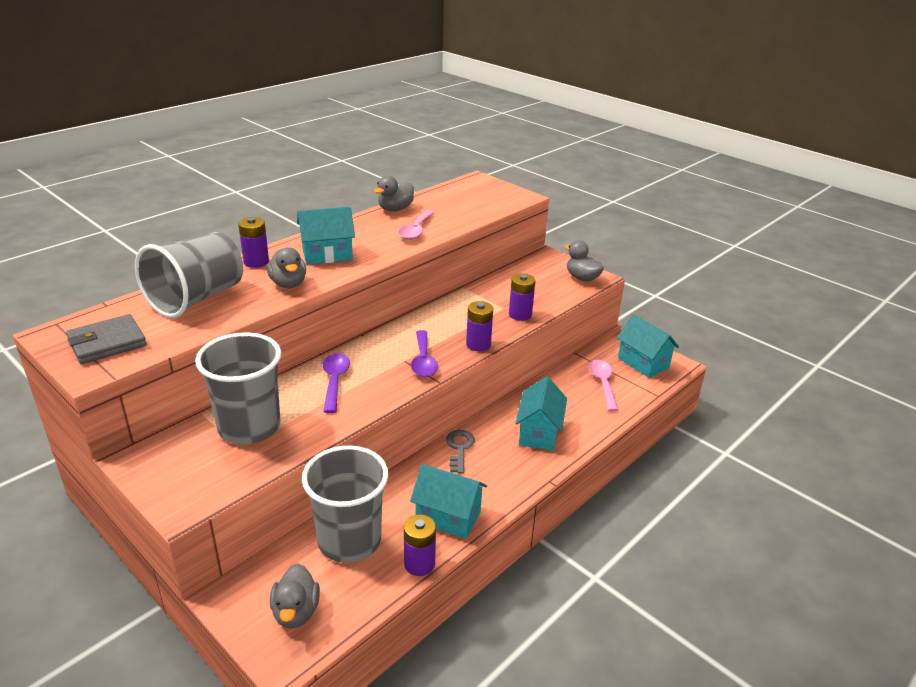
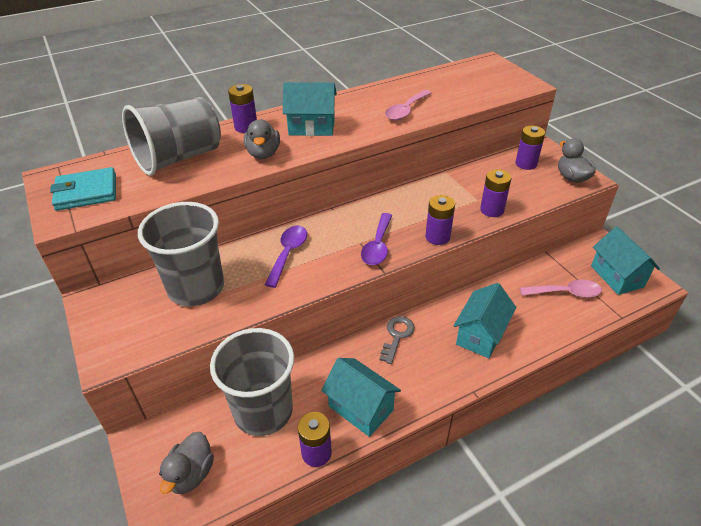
camera: 20 degrees right, 10 degrees up
(107, 343) = (86, 192): grey wallet -> turquoise wallet
(395, 209) = (395, 86): grey duck -> none
(536, 271) = (526, 164): none -> purple battery
(603, 384) = (565, 293): pink spoon -> pink spoon turned 75 degrees clockwise

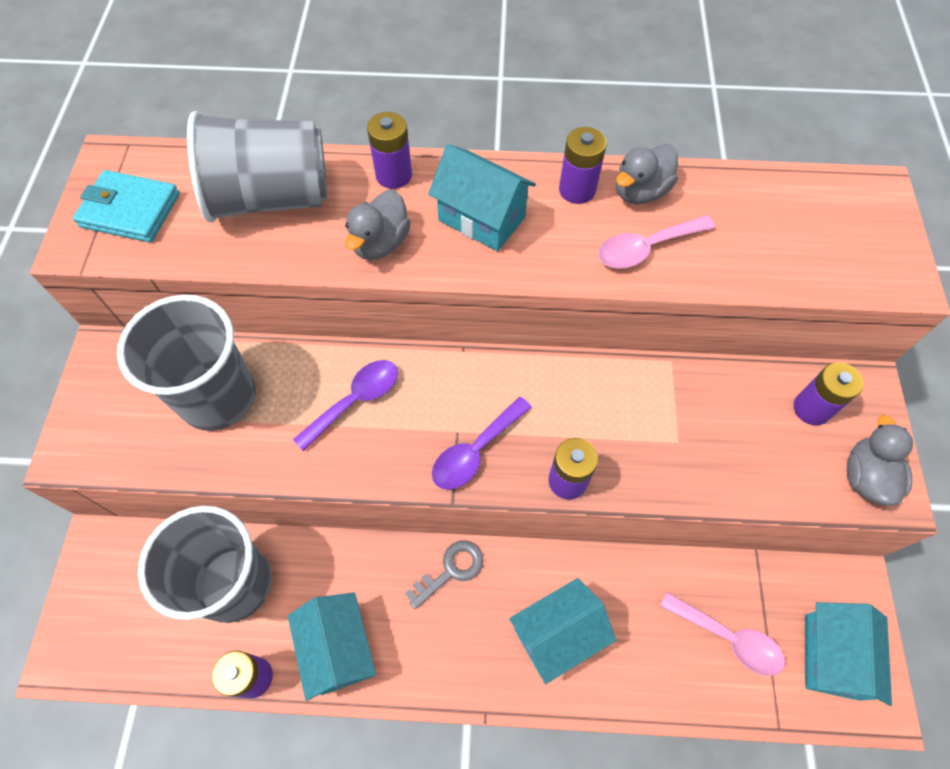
camera: 30 degrees right, 20 degrees up
(191, 474) = (119, 618): grey duck -> grey duck (640, 192)
(492, 210) = (684, 473): purple battery -> purple battery (577, 190)

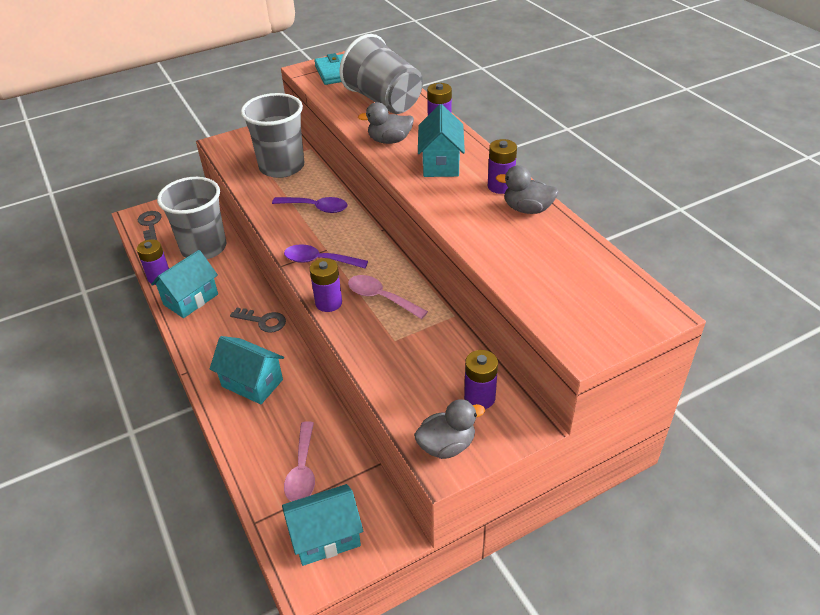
camera: 60 degrees right, 20 degrees down
(107, 642) = (150, 224): none -> grey key
(646, 248) = (484, 226): pink spoon -> pink spoon (381, 298)

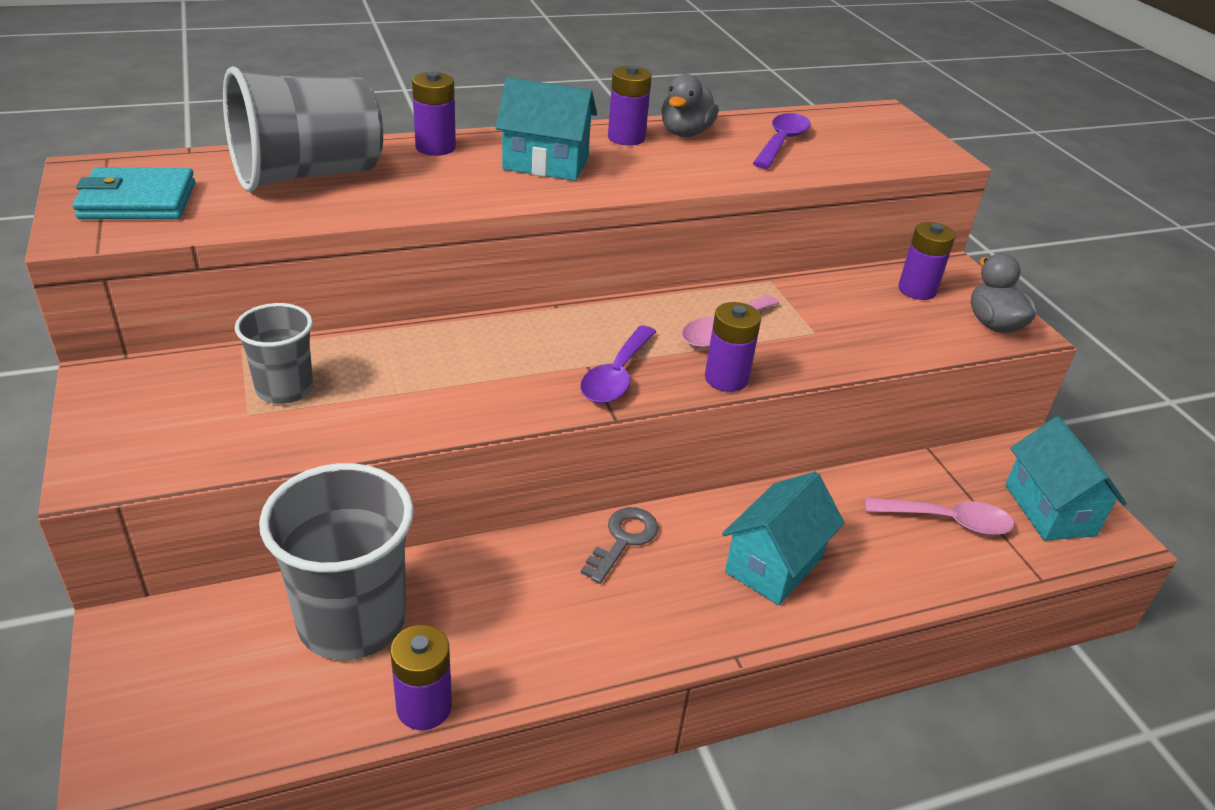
camera: 85 degrees left, 5 degrees down
(150, 224) = (187, 731): grey key -> none
(191, 299) = (525, 647): turquoise house -> none
(282, 167) = (284, 389): grey cup -> grey cup, size x0.56
(315, 208) = (458, 363): purple spoon -> purple spoon (781, 142)
(389, 140) = (450, 190): grey duck -> none

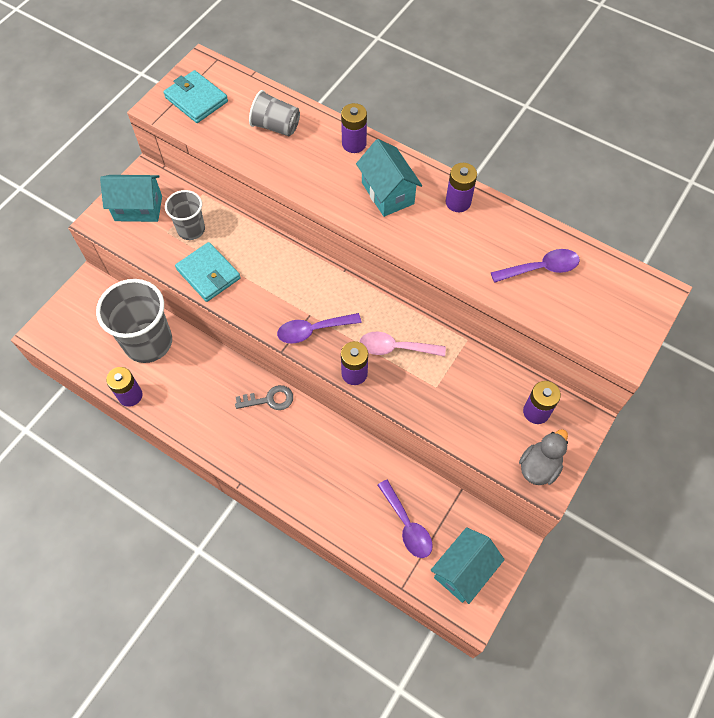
camera: 55 degrees right, 25 degrees up
(308, 175) = (276, 126): grey cup -> grey cup, size x0.56
(389, 415) = (208, 274): none -> turquoise wallet
(685, 133) = (497, 221): grey duck -> none
(774, 564) = (307, 466): turquoise house -> turquoise house (138, 208)
(947, 521) = (407, 525): pink spoon -> purple spoon

